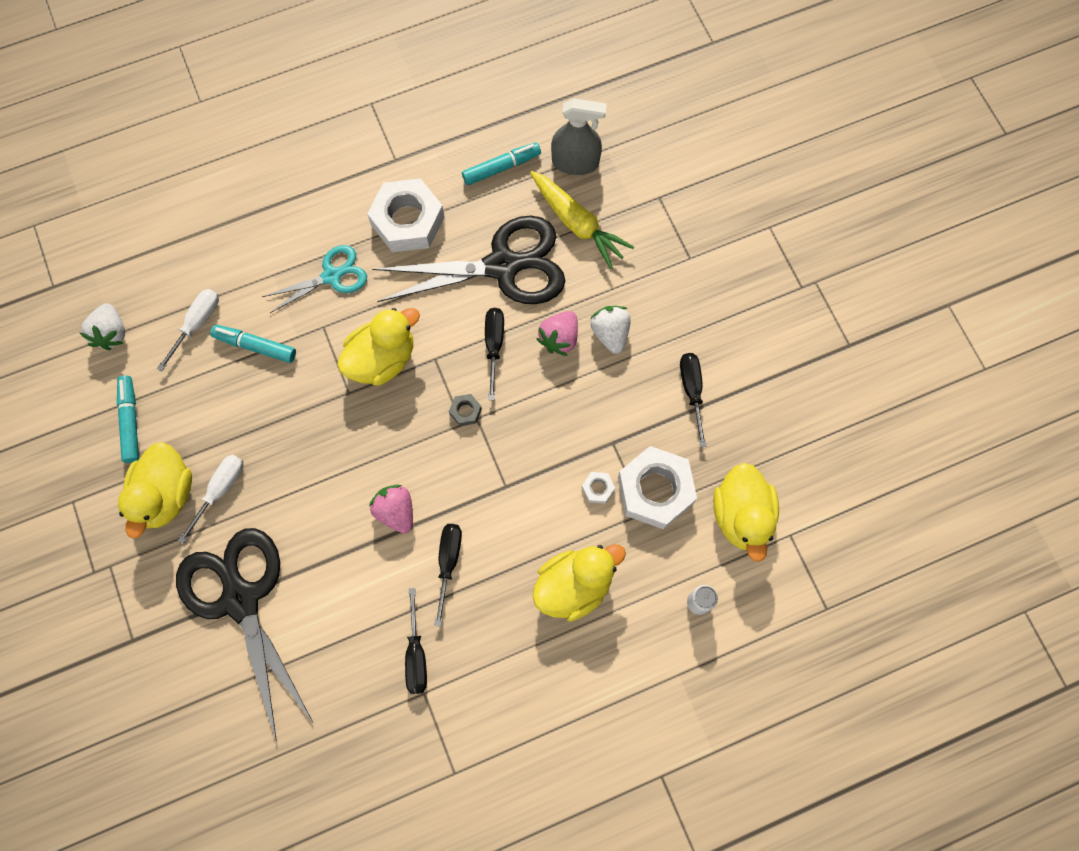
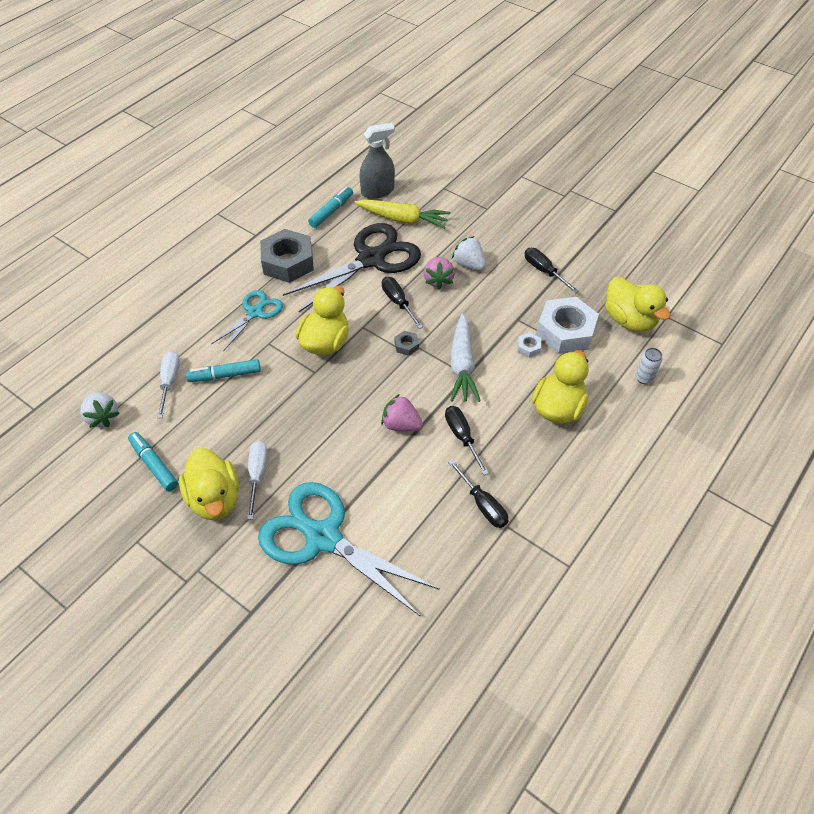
camera: 30 degrees left, 20 degrees down
(241, 599) = (323, 537): black scissors -> turquoise scissors
(407, 221) = (288, 262): white nut -> grey nut
(508, 471) = (462, 365): none -> white carrot

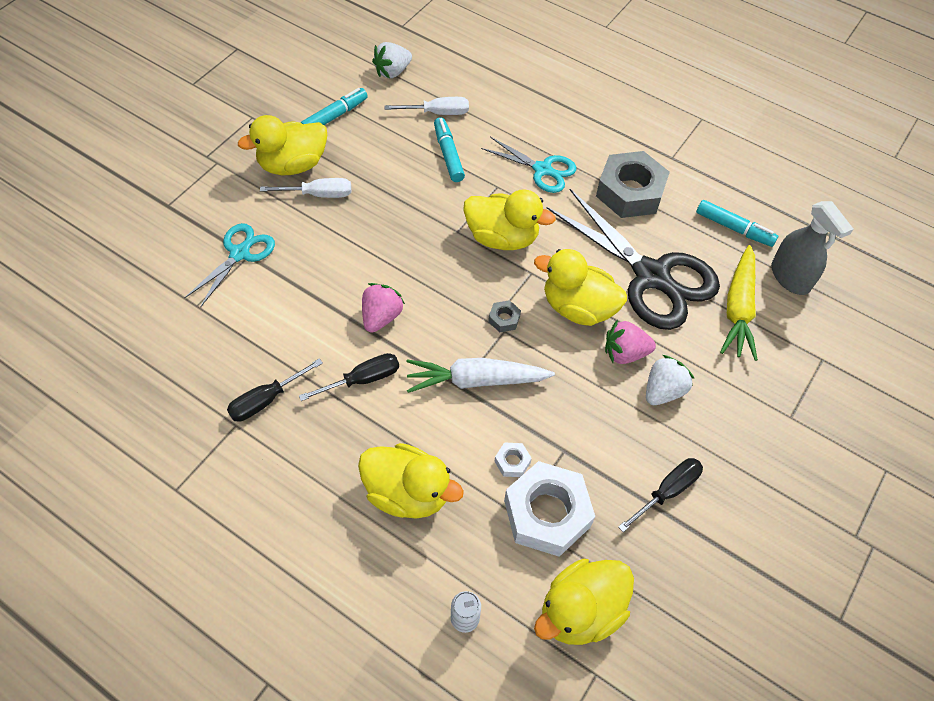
camera: 85 degrees right, 5 degrees up
(323, 537) = (240, 254): turquoise scissors -> turquoise scissors, size x0.55
(398, 302) = (578, 308): black screwdriver -> yellow duck

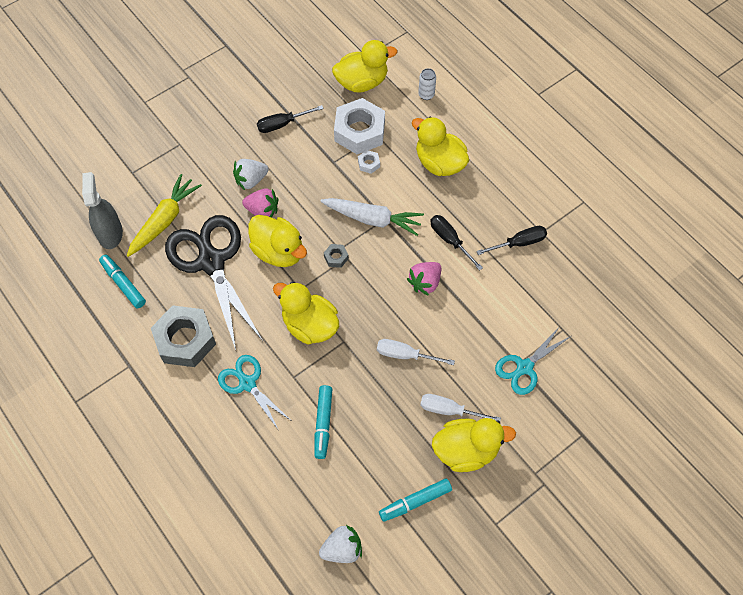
camera: 160 degrees left, 5 degrees up
(363, 379) = (449, 240): black screwdriver -> black screwdriver turned 60 degrees clockwise
(438, 113) = (315, 478): white screwdriver -> white screwdriver (404, 355)

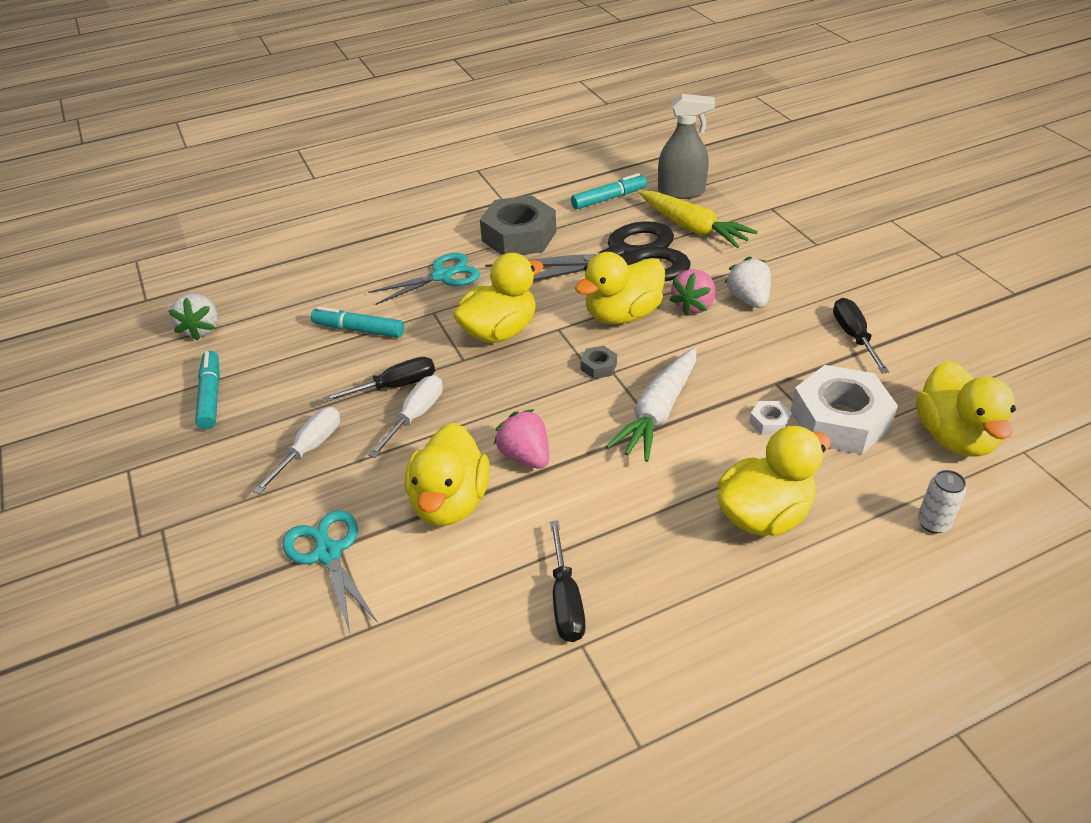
camera: 105 degrees right, 20 degrees down
(449, 240) = (597, 500): black screwdriver -> black screwdriver (396, 386)
(466, 450) = (243, 457): yellow duck -> yellow duck (450, 502)

